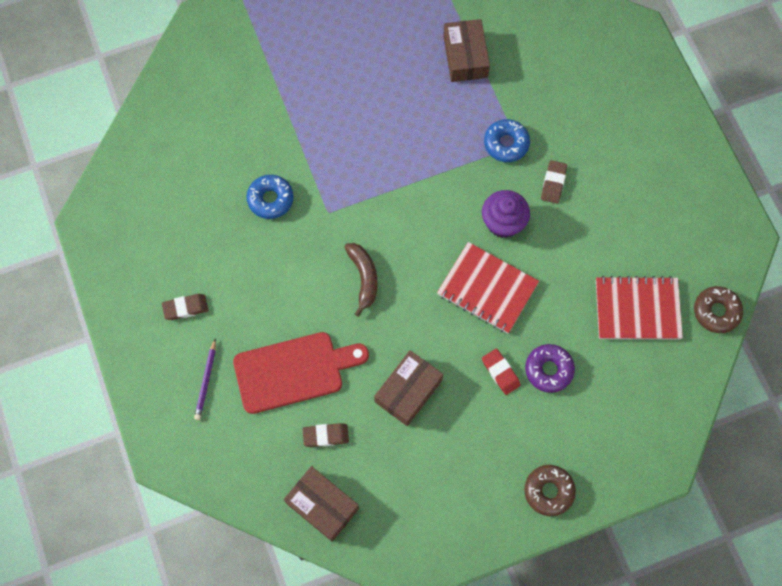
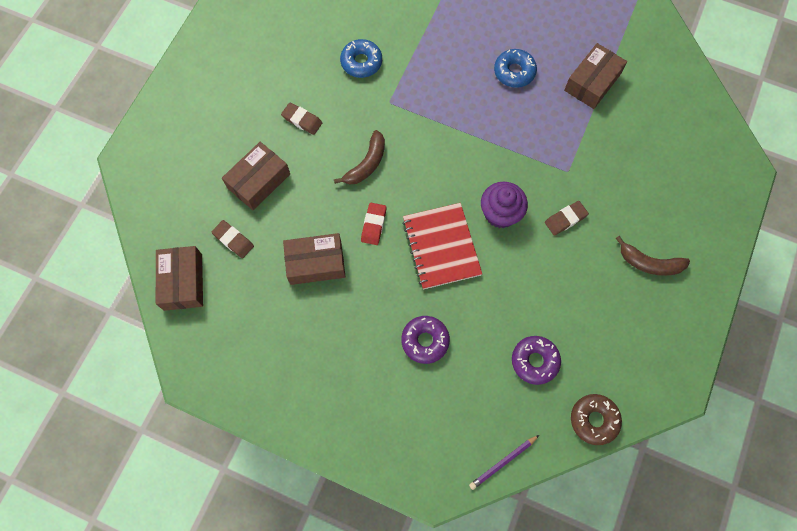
camera: 45 degrees right, 0 degrees up
(185, 308) = (237, 82): brown eraser -> brown eraser (302, 120)
(206, 381) = (200, 137): purple pencil -> purple pencil (502, 462)
(294, 371) = (258, 181): red cutting board -> brown box
(500, 372) = (390, 310): red eraser -> red eraser (374, 225)
(506, 144) = (559, 163): blue donut -> blue donut (514, 72)
(548, 491) = (335, 422): brown donut -> none
(637, 309) = (534, 361): red notebook -> purple donut
(642, 162) = (649, 263): none -> brown banana

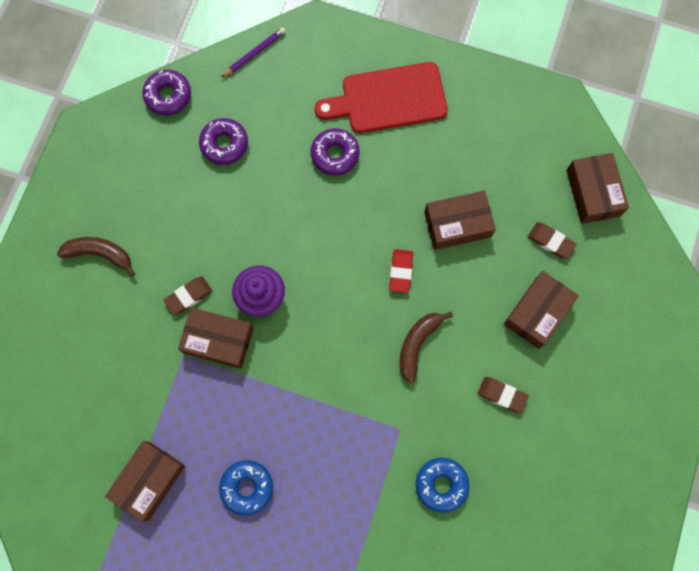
camera: 175 degrees right, 5 degrees up
(365, 396) = (388, 99): none -> red cutting board
(441, 247) = (324, 253): red notebook -> none
(538, 181) = (218, 340): none -> brown box
(594, 420) = (168, 96): brown donut -> purple donut

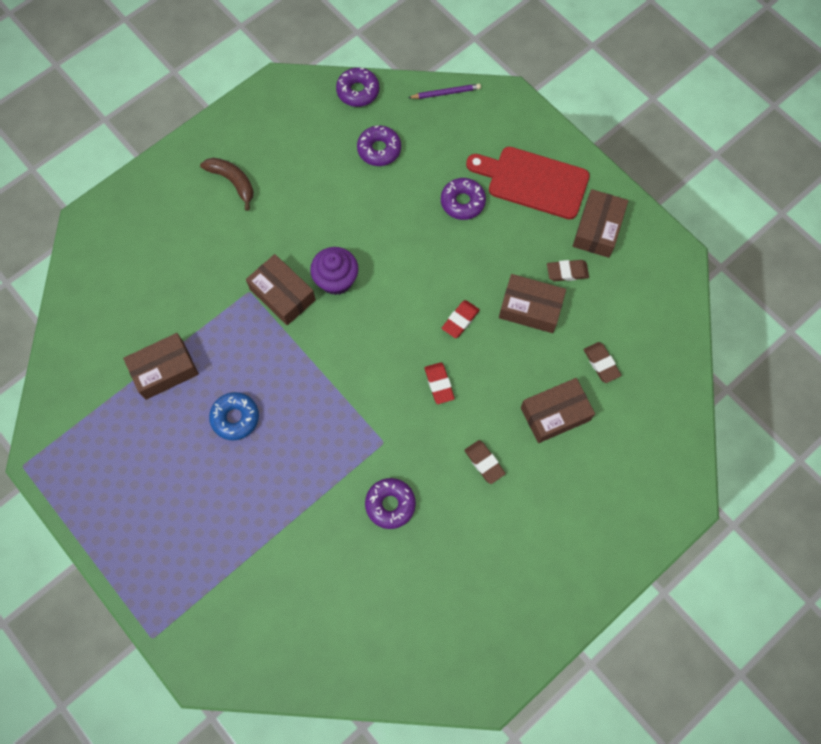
camera: 30 degrees right, 5 degrees down
(188, 296) = (280, 249): brown eraser -> brown eraser (567, 272)
(417, 344) = (439, 384): brown banana -> red eraser
(441, 484) = (390, 504): blue donut -> purple donut
(593, 193) = (662, 344): brown box -> brown box (597, 229)

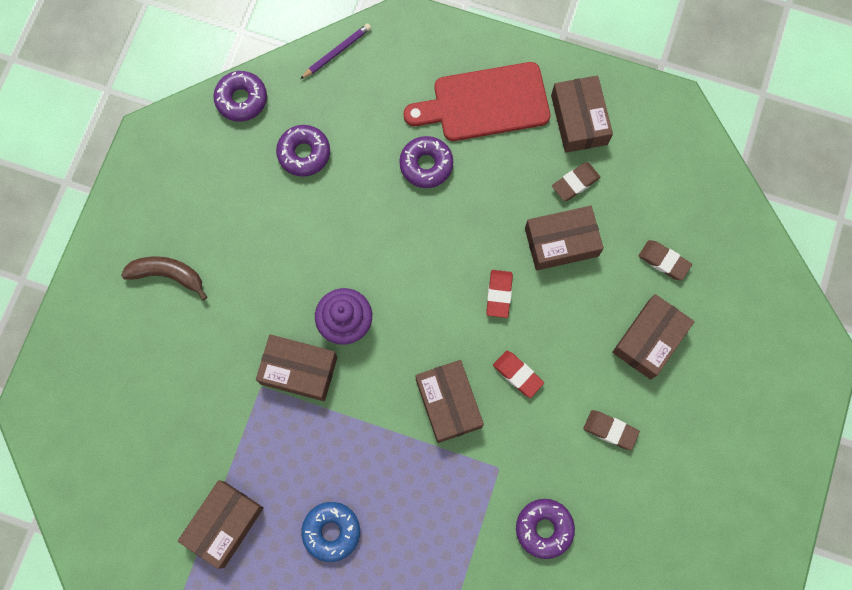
camera: 30 degrees left, 5 degrees up
(375, 376) = (448, 403): none -> brown box

